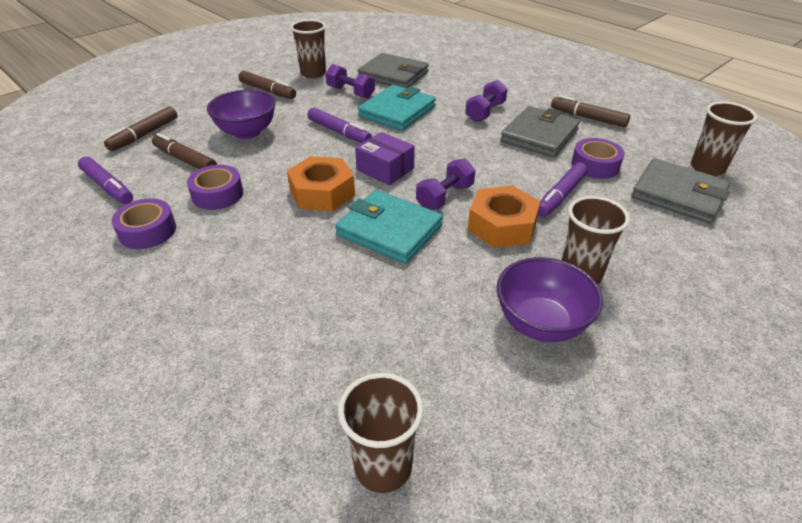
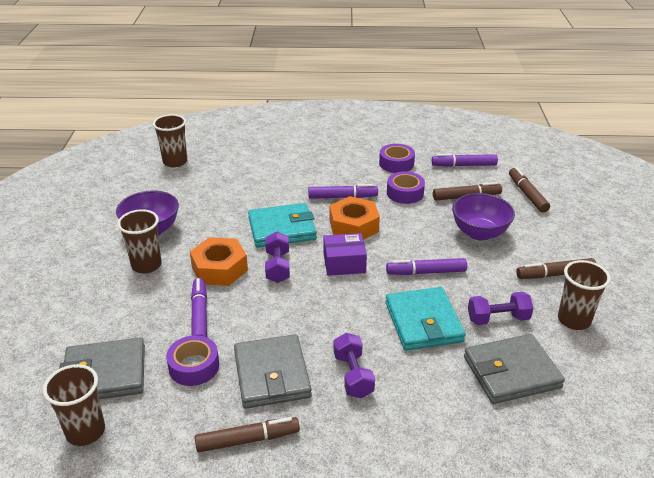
camera: 135 degrees right, 5 degrees down
(275, 227) = (342, 197): none -> purple marker

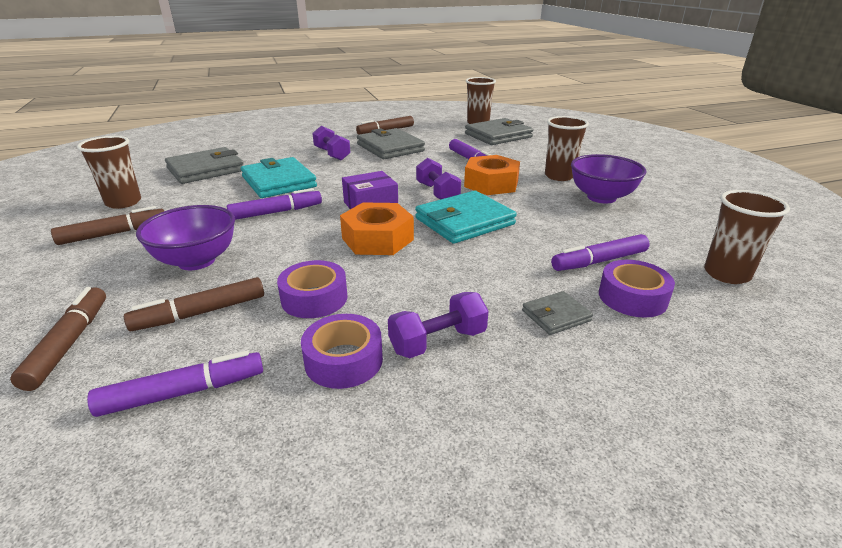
camera: 160 degrees right, 5 degrees down
(194, 366) = (446, 144): purple tape -> purple tape (632, 297)
(288, 161) = (556, 316): none -> grey wallet
(342, 197) = (414, 272): purple marker -> purple marker (599, 261)
(498, 319) = (205, 193): purple dumbbell -> purple dumbbell (438, 341)
(527, 194) = (69, 343): brown marker -> brown marker turned 150 degrees counterclockwise

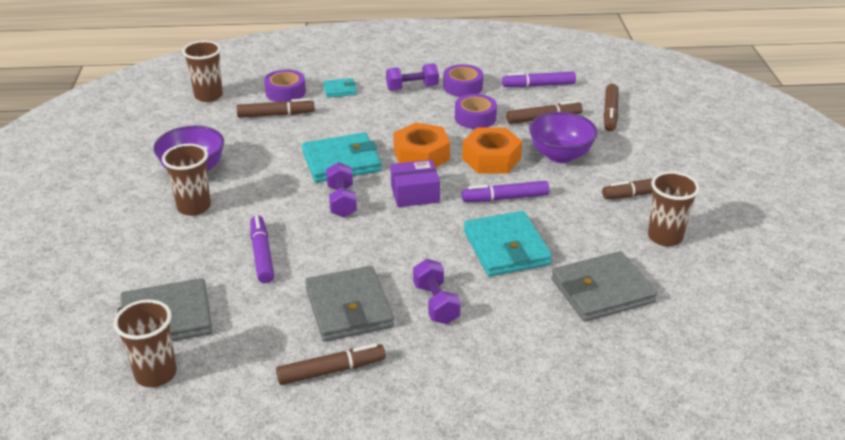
camera: 165 degrees left, 5 degrees up
(491, 184) = (277, 206): orange nut -> orange nut (491, 158)
(556, 316) = (340, 90): grey wallet -> turquoise wallet
(599, 261) = (276, 115): purple marker -> brown marker

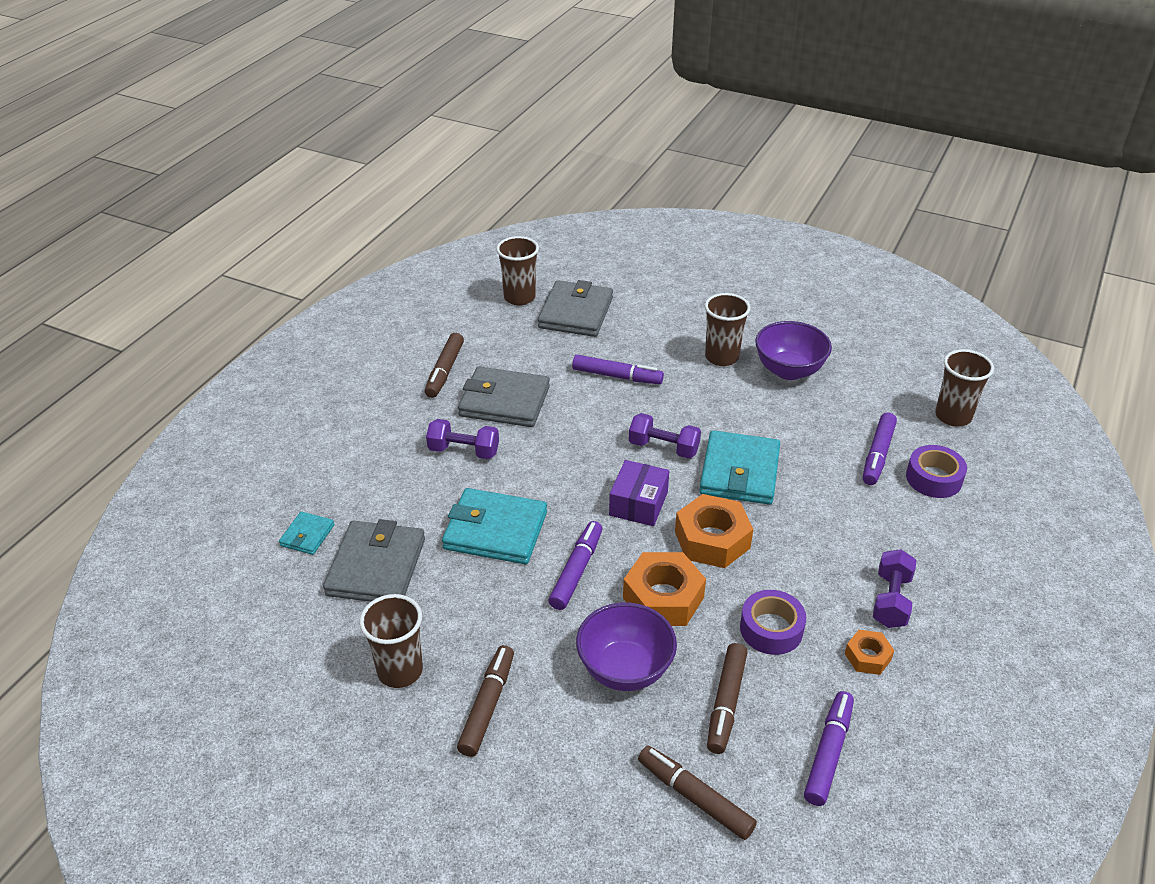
camera: 120 degrees right, 5 degrees up
(276, 115) = (877, 454): brown marker -> purple marker
(340, 90) = (918, 527): turquoise wallet -> turquoise wallet (307, 535)
(463, 87) = (867, 657): purple tape -> orange nut

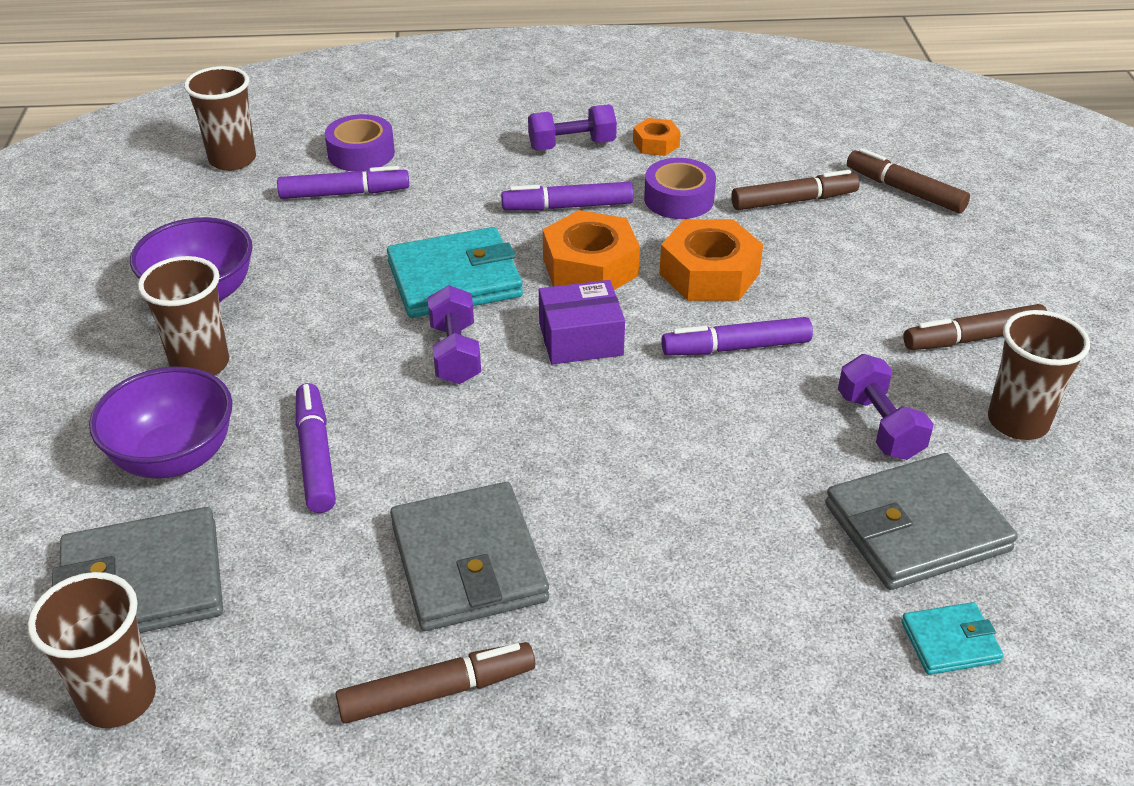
camera: 120 degrees left, 0 degrees up
(464, 451) = (623, 553): purple dumbbell -> purple dumbbell (879, 426)
(495, 530) = (743, 443): turquoise wallet -> none
(625, 669) = (826, 268): purple bowl -> purple bowl (174, 457)
(695, 797) = (904, 191): brown marker -> brown marker turned 120 degrees clockwise
(828, 753) = (782, 141): purple marker -> purple marker (567, 207)

